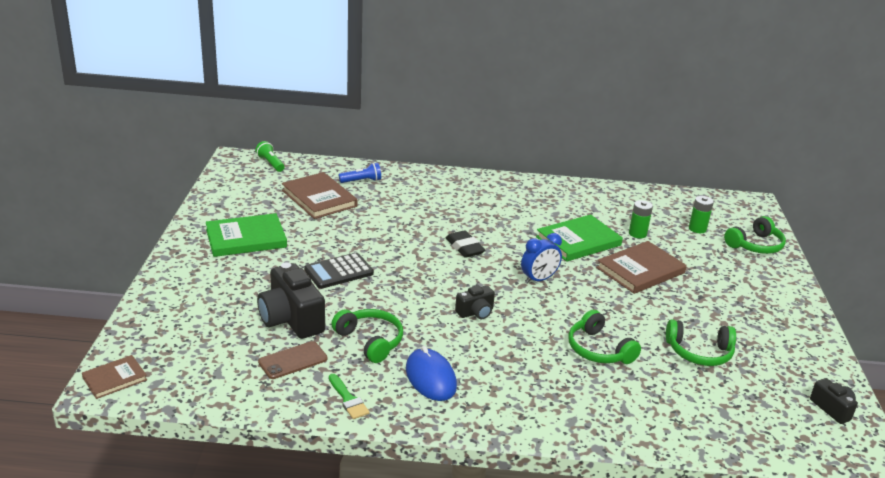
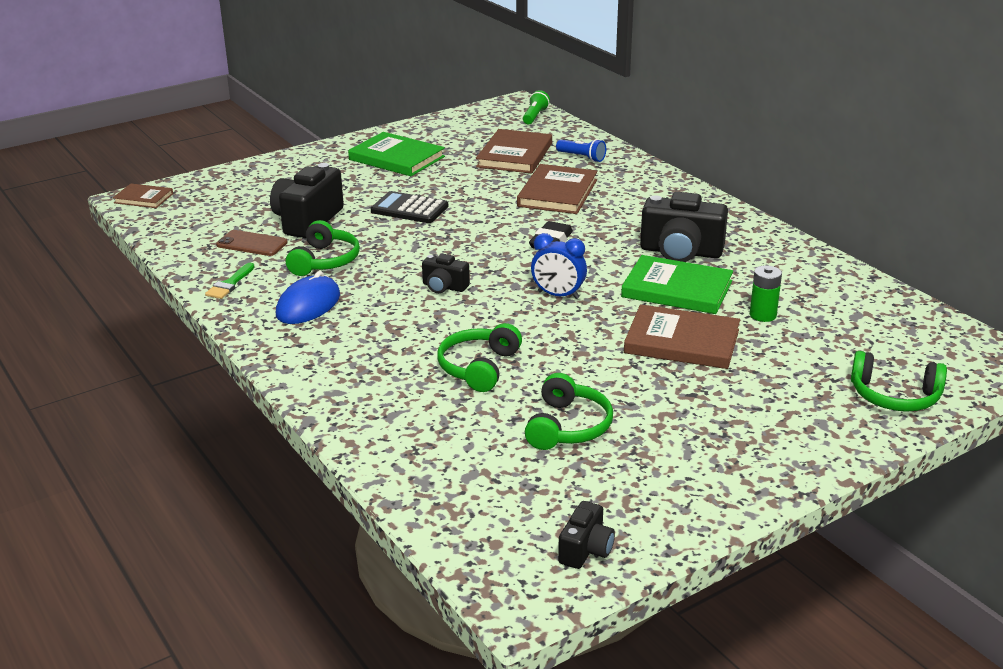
camera: 55 degrees right, 0 degrees up
(400, 213) = (557, 193): none -> brown book
(535, 217) = (681, 252): none -> black camera
(697, 229) = (854, 347): green battery -> none
(699, 352) = (568, 427): green headphones -> green headphones turned 135 degrees counterclockwise

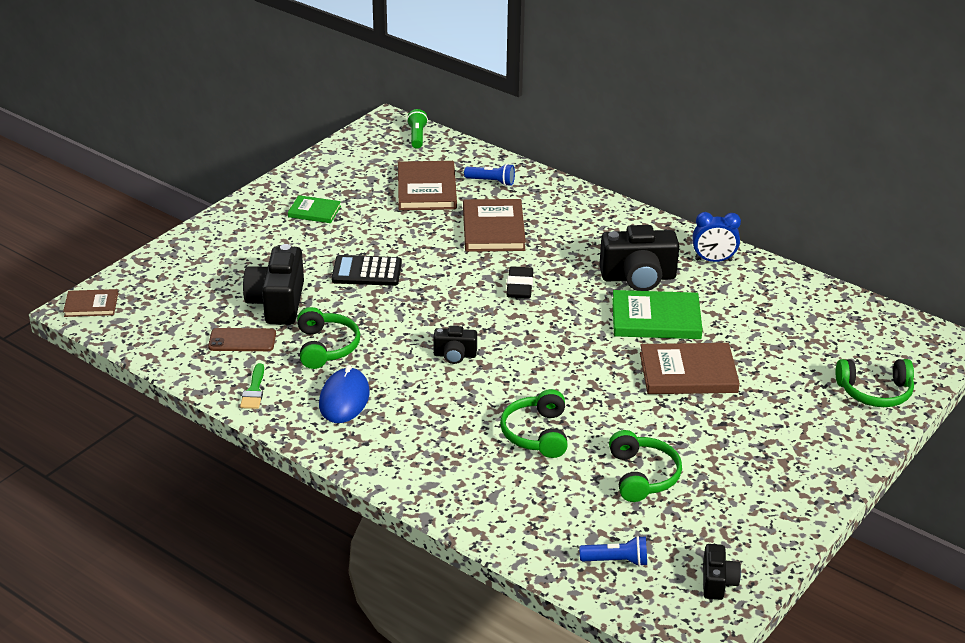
camera: 20 degrees left, 5 degrees up
(397, 158) = (314, 211): green book -> green book, size x0.57
(482, 503) = (616, 561): none -> blue flashlight
(558, 295) = (559, 345): blue clock -> blue clock (713, 260)
(763, 315) = (739, 332): green battery -> none

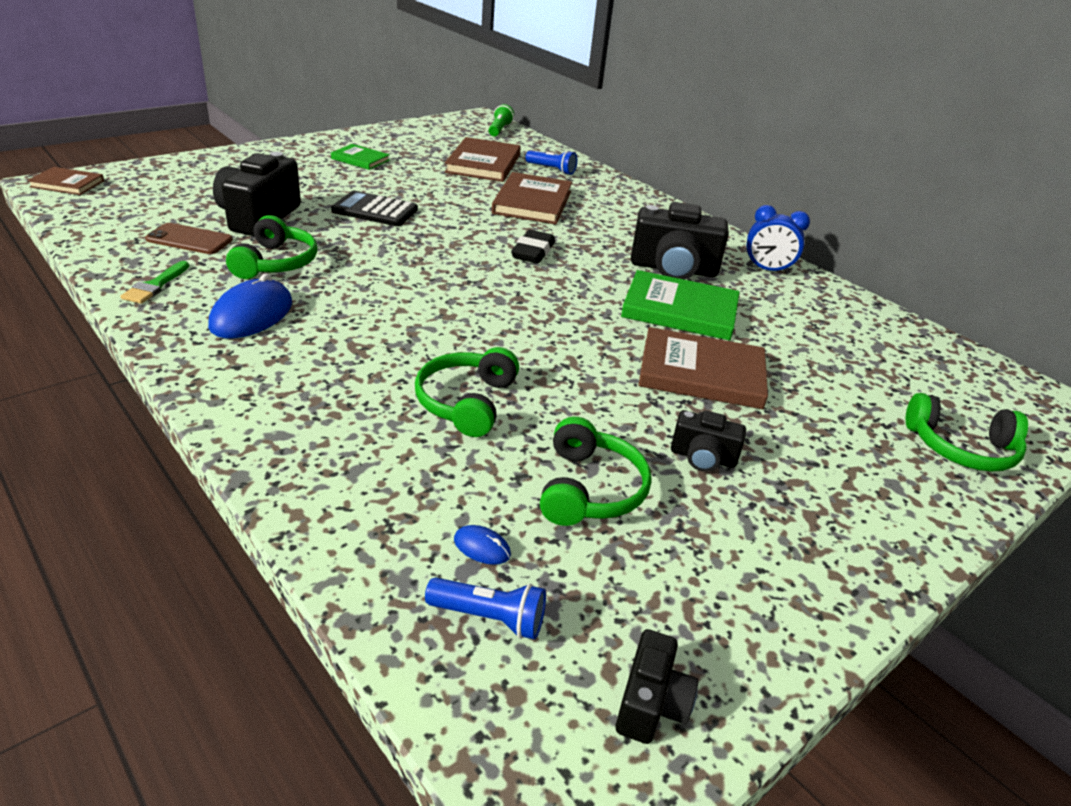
camera: 10 degrees right, 0 degrees up
(455, 355) = (417, 298): black camera -> black camera (703, 457)
(594, 525) = (482, 547): none -> blue mouse

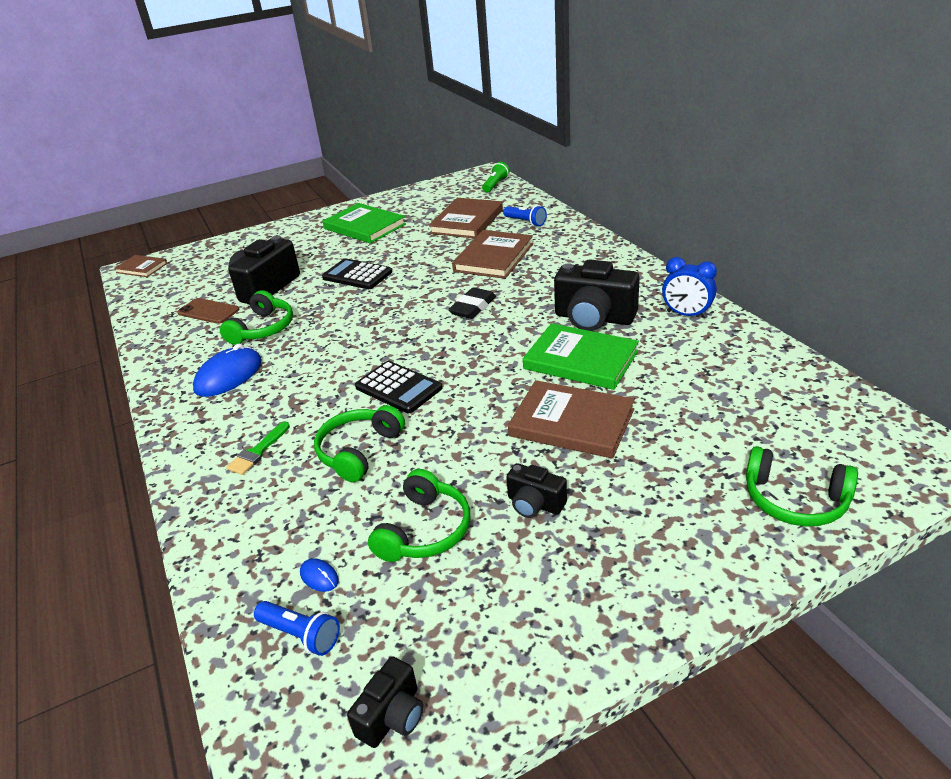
camera: 20 degrees right, 0 degrees up
(155, 285) = (171, 353): green brush -> green brush (257, 452)
(360, 159) = (364, 226): green book -> green book, size x1.75
(483, 333) = (398, 388): none -> black calculator

